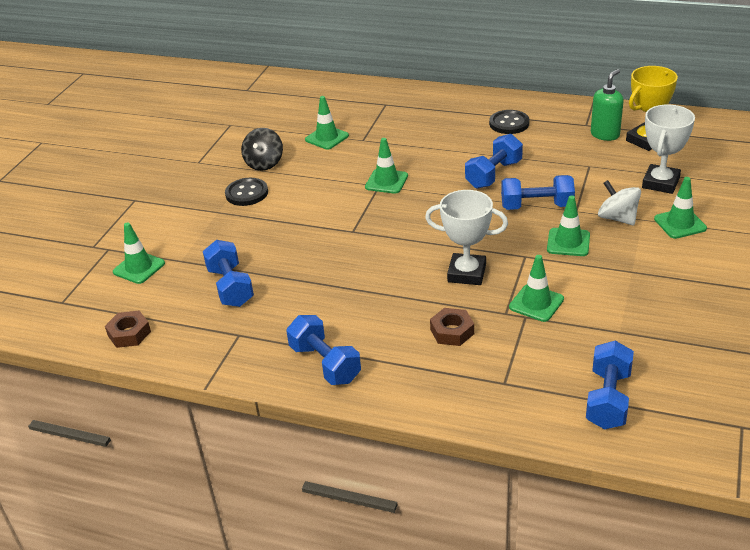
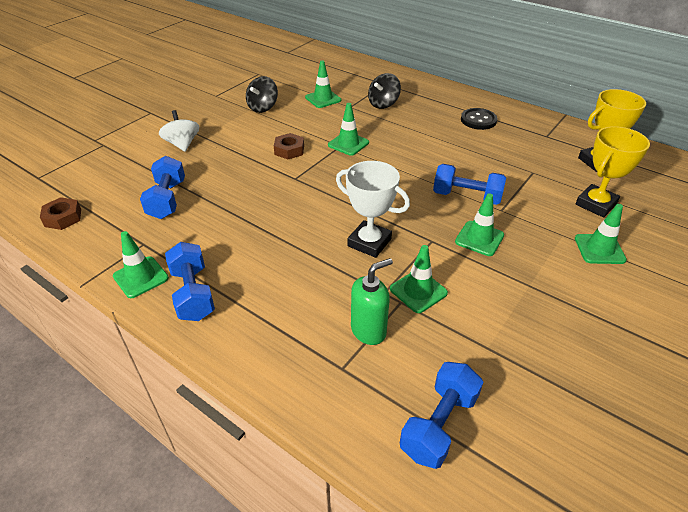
camera: 15 degrees right, 5 degrees up
(139, 268) = (112, 165): green traffic cone -> green traffic cone (141, 277)
(246, 193) = (234, 127): black button -> none
(398, 128) = (383, 104): none -> black spinning top
(452, 331) = (323, 296): brown nut -> brown nut (289, 150)
(493, 174) = (442, 159): blue dumbbell -> none
(605, 135) = (560, 148): green soap dispenser -> green soap dispenser (368, 330)
(617, 218) = (538, 227): white spinning top -> white spinning top (182, 144)
(660, 183) = (596, 204): white trophy -> yellow trophy

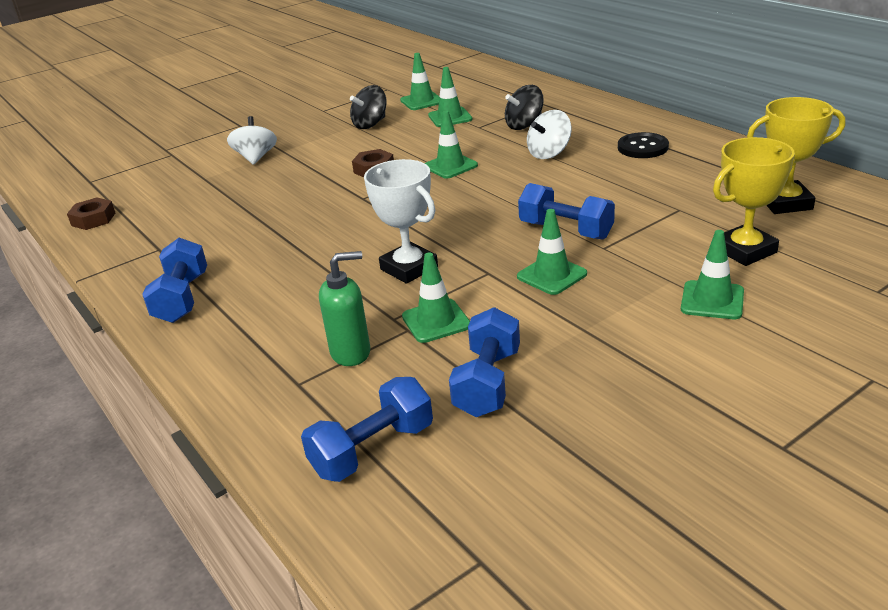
camera: 20 degrees right, 10 degrees down
(141, 277) = (138, 278): green traffic cone -> green traffic cone (422, 101)
(167, 200) = (207, 210): blue dumbbell -> blue dumbbell (488, 382)
(415, 128) = (549, 153): none -> white spinning top

